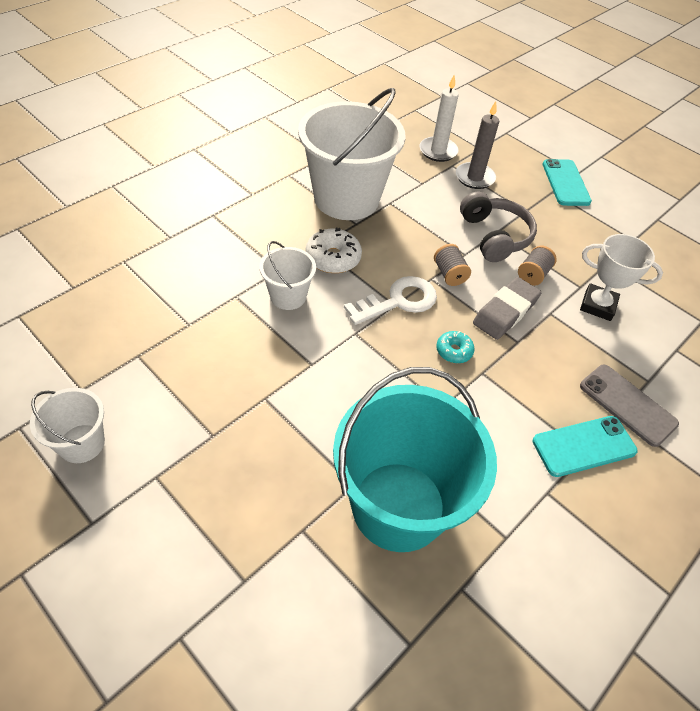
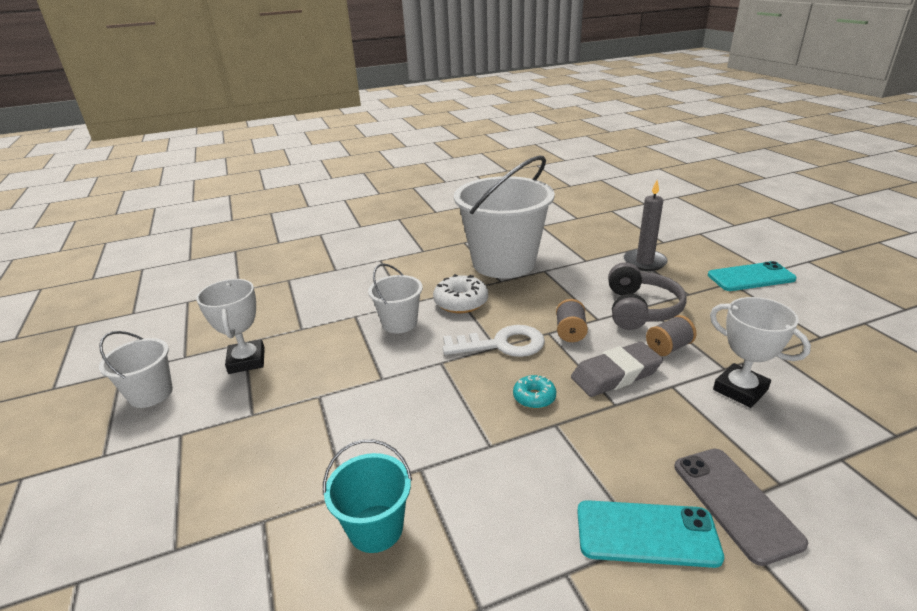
camera: 30 degrees right, 20 degrees down
(158, 378) = (246, 361): none -> white trophy
(398, 505) = (376, 528): turquoise bucket -> turquoise bucket, size x0.48
(438, 151) = (616, 240): white candle -> none
(565, 183) = (750, 277): turquoise phone -> turquoise phone turned 60 degrees clockwise

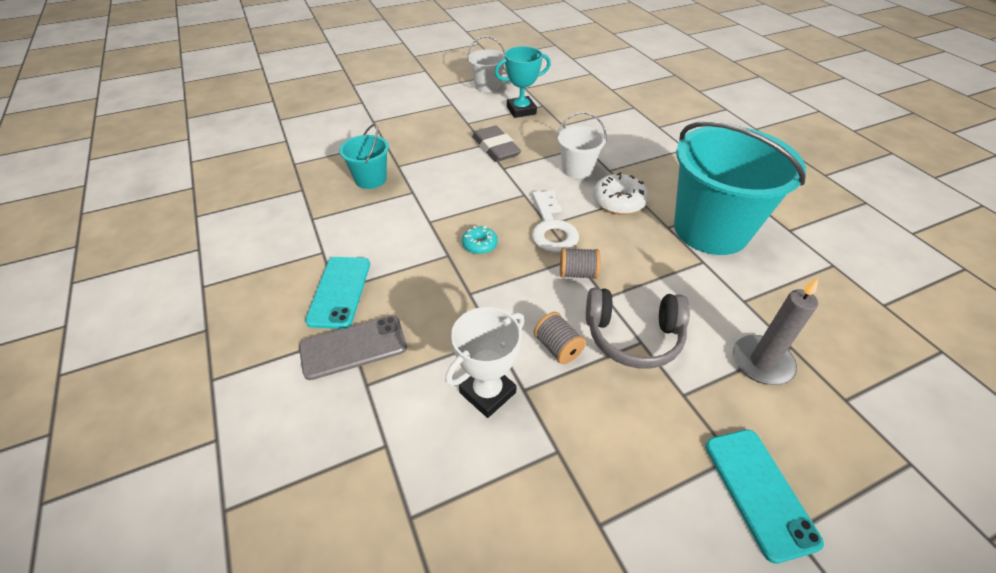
camera: 85 degrees right, 15 degrees up
(246, 361) = (521, 110): white trophy -> turquoise trophy
(503, 262) = (711, 230): white bucket -> turquoise bucket
(615, 374) = (511, 299): grey eraser -> grey eraser (495, 148)

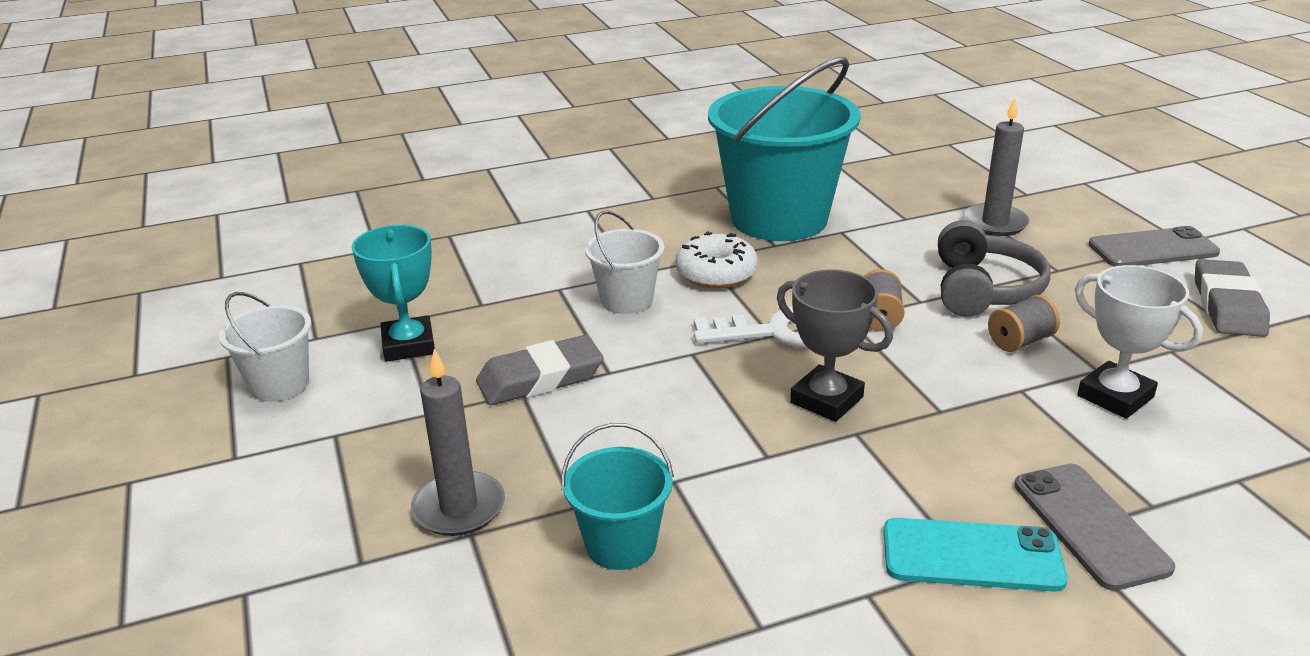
camera: 85 degrees left, 15 degrees down
(401, 137) = (459, 508): none -> grey candle
(479, 245) = (826, 400): turquoise donut -> grey trophy
(651, 530) = (1227, 305): none -> grey eraser
(759, 492) = (1152, 249): turquoise phone -> grey phone

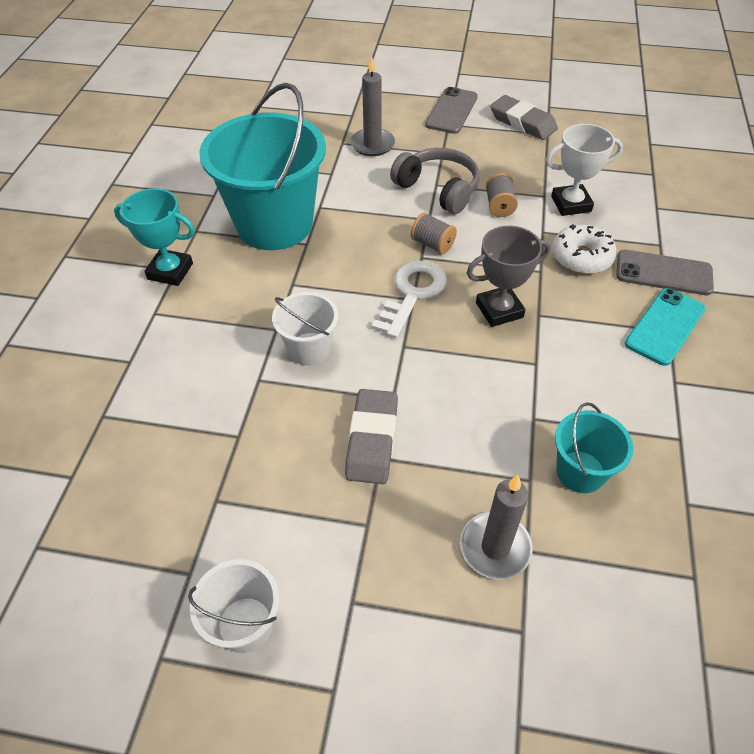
camera: 60 degrees left, 20 degrees up
(408, 345) = (259, 507): turquoise trophy -> turquoise trophy (170, 271)
(716, 273) = (316, 288): white donut -> white donut (581, 257)

